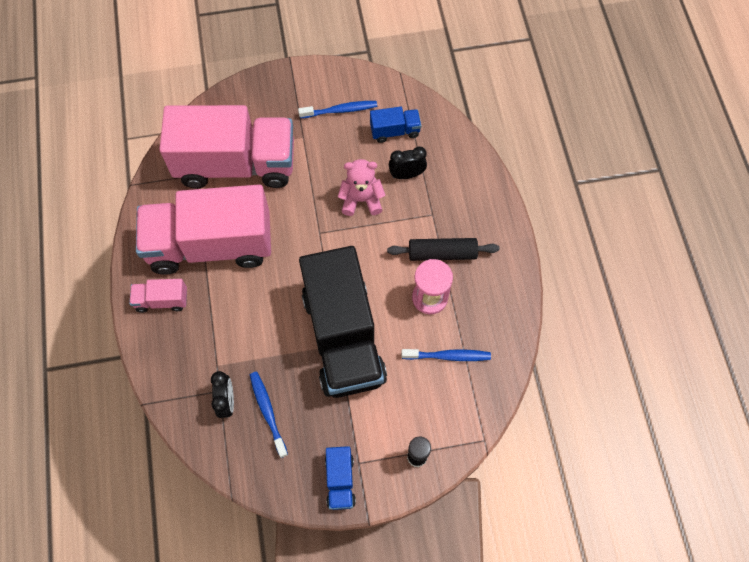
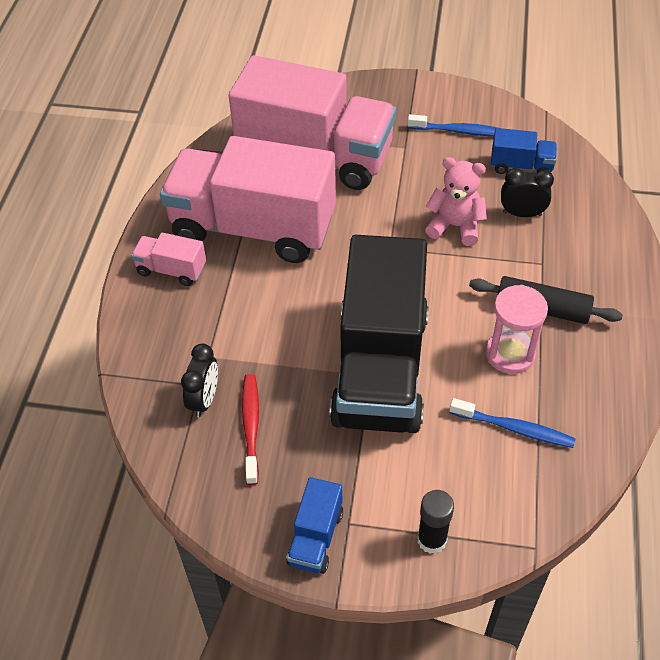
camera: 20 degrees right, 15 degrees down
(268, 412) = (251, 426): blue toothbrush -> red toothbrush

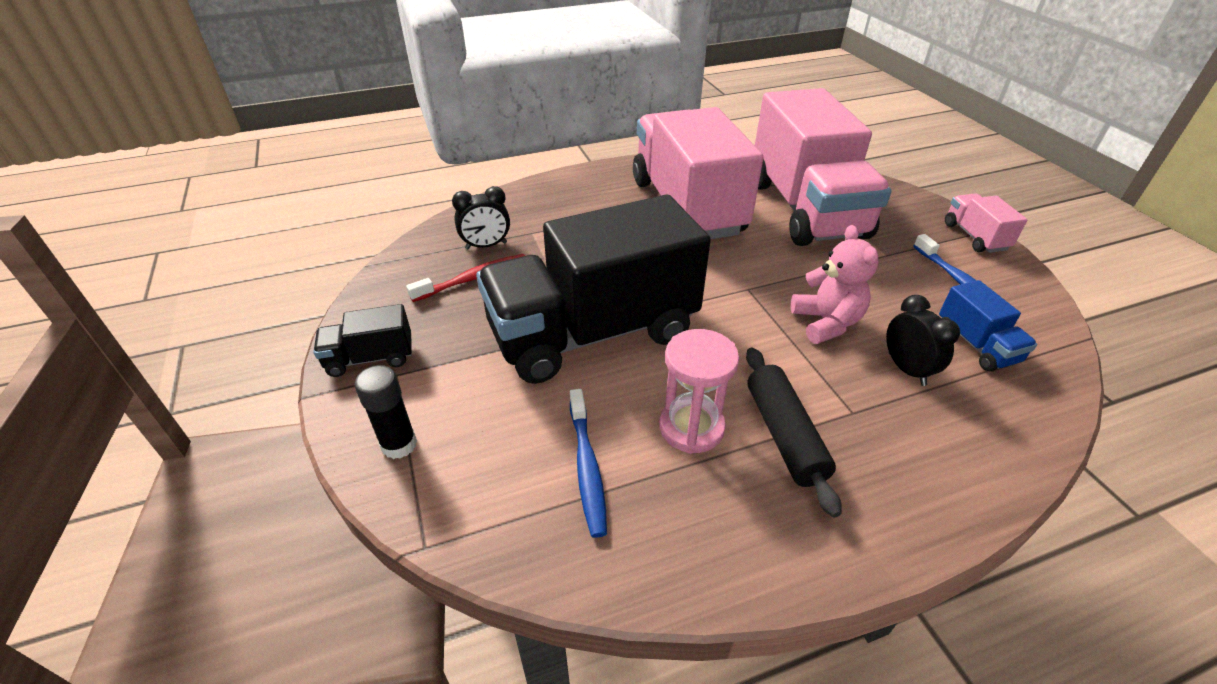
camera: 60 degrees right, 10 degrees down
(171, 270) = (604, 186): pink truck -> pink truck (974, 236)
(315, 537) = (370, 358): blue truck -> black truck

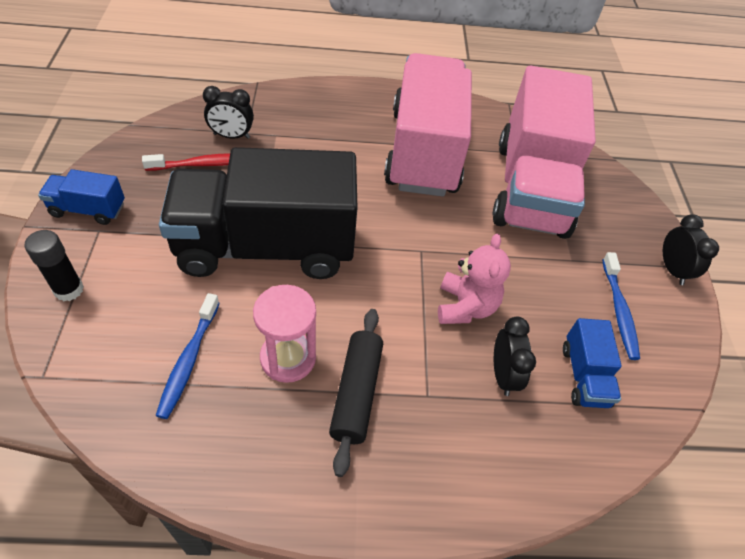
camera: 15 degrees right, 10 degrees up
(370, 358) = (88, 210): black truck -> blue truck
(974, 236) = (672, 270): pink truck -> black clock

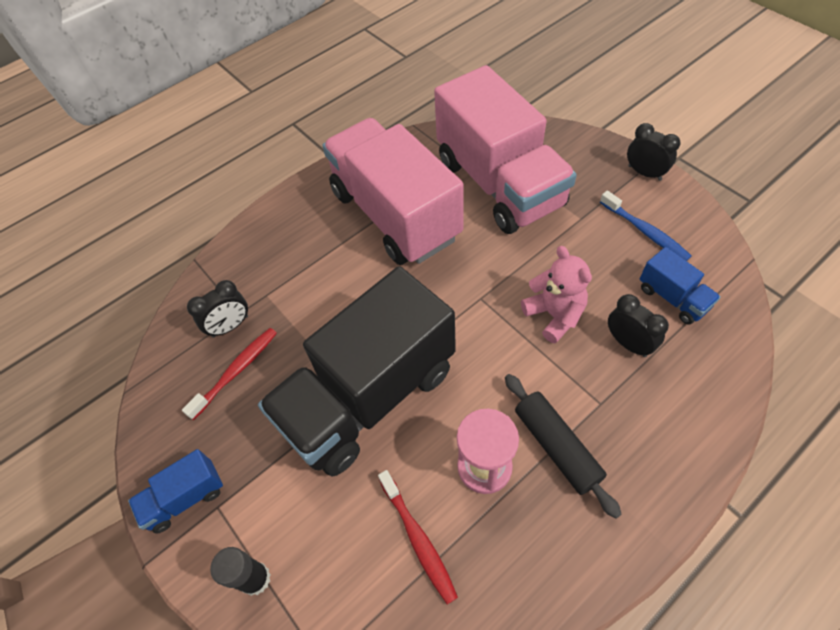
camera: 30 degrees left, 5 degrees up
(188, 360) = (418, 539): blue toothbrush -> red toothbrush

